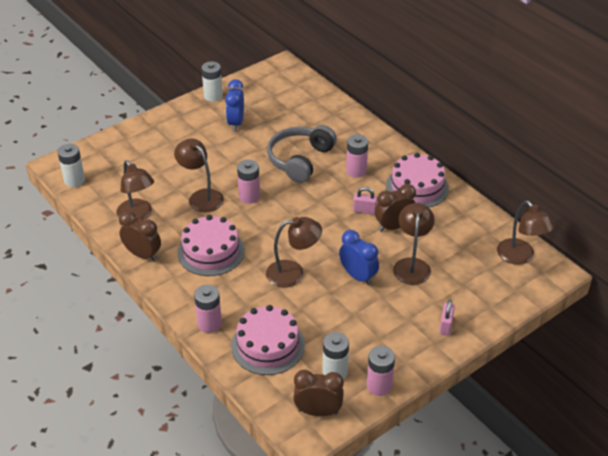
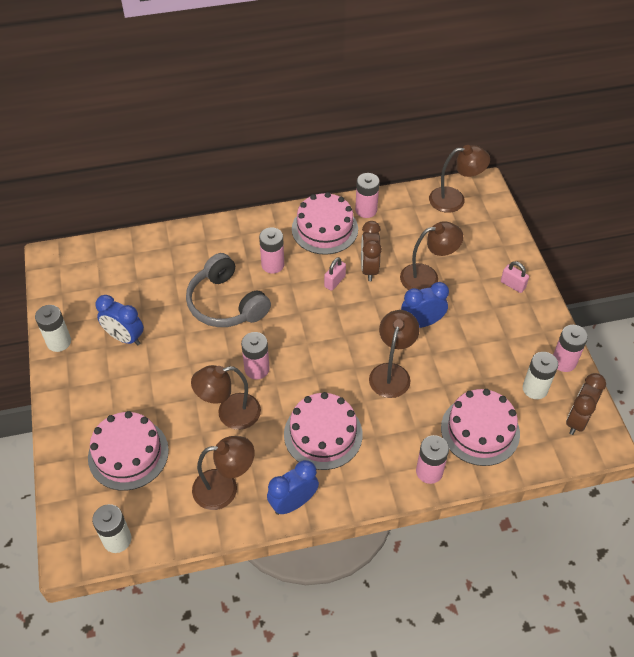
camera: 65 degrees left, 10 degrees up
(141, 161) = (128, 454): none -> pink cake
(143, 255) = (293, 503): brown clock -> blue clock
(412, 265) = (427, 277): brown lamp -> brown lamp turned 135 degrees clockwise
(458, 204) = (366, 210): none -> pink battery

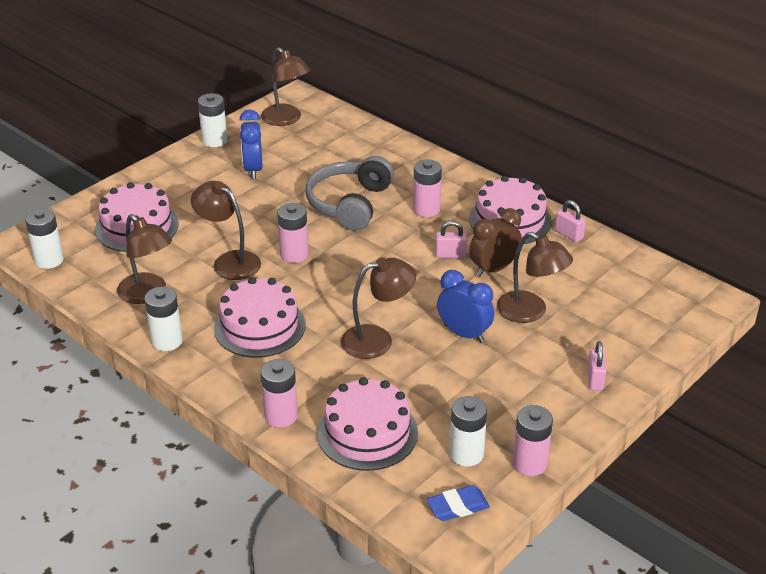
camera: 55 degrees right, 15 degrees down
(293, 503) = (167, 341): blue clock -> white battery
(366, 210) = (568, 234): pink battery -> pink padlock
(454, 199) = (664, 287): brown lamp -> brown lamp (286, 119)
(577, 420) = (457, 506): brown clock -> blue eraser

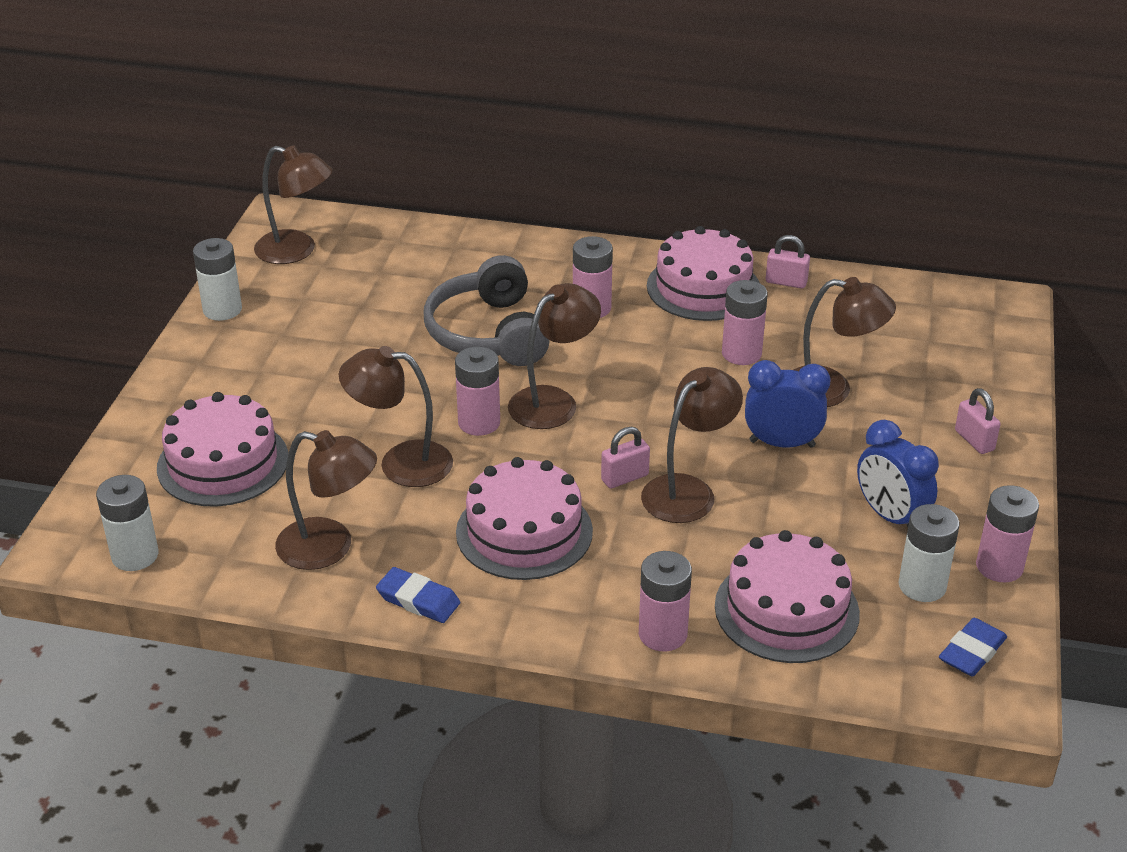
camera: 30 degrees left, 0 degrees up
(167, 341) = (418, 600): white battery -> blue eraser
(253, 169) = (315, 331): blue clock -> blue clock (890, 516)
(349, 257) = (553, 401): none -> brown lamp
(450, 255) = (674, 354): pink padlock -> pink padlock (625, 478)
(493, 269) = (741, 353): brown clock -> pink battery

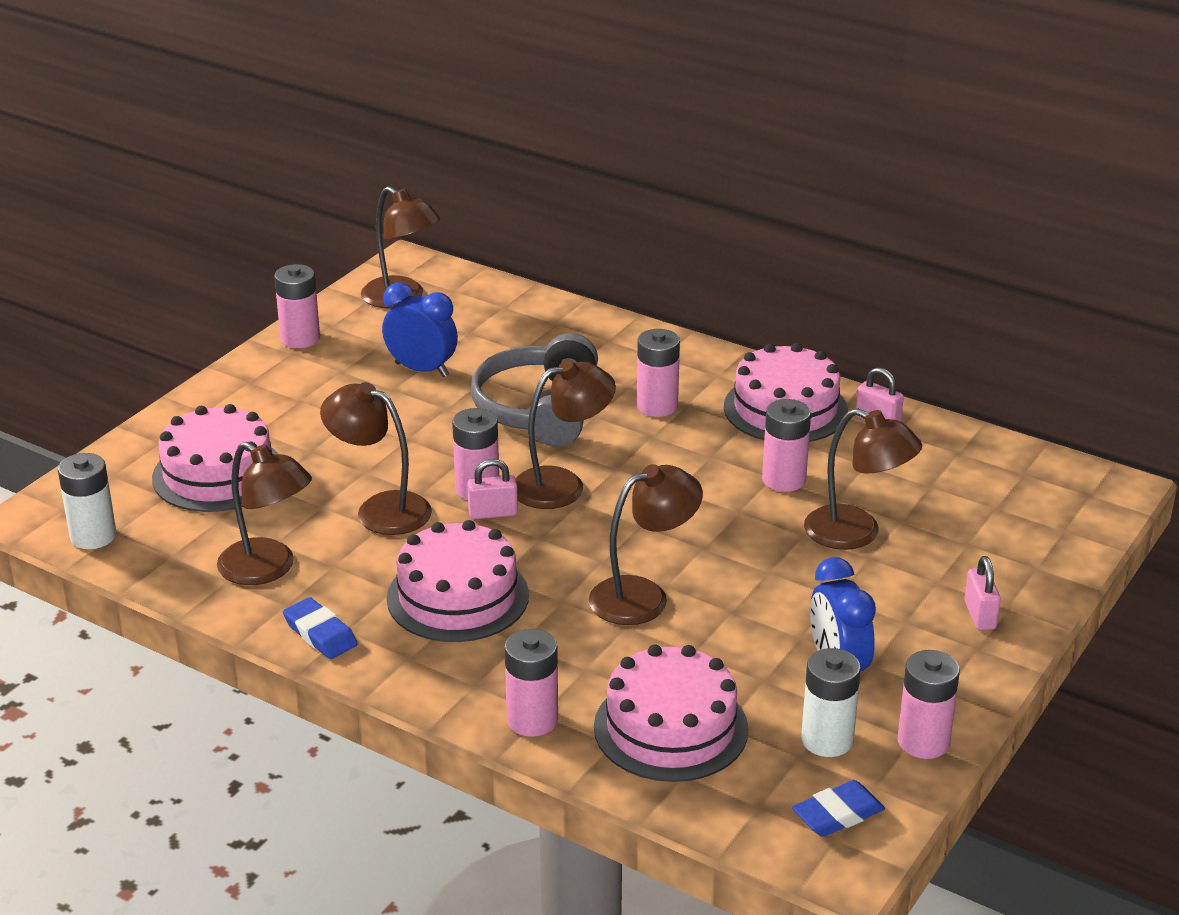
camera: 20 degrees right, 5 degrees down
(222, 310) = (300, 338): white battery -> pink battery
(625, 478) = (587, 570): pink padlock -> pink padlock (493, 513)
(782, 444) = (769, 574): blue clock -> blue clock (421, 370)

